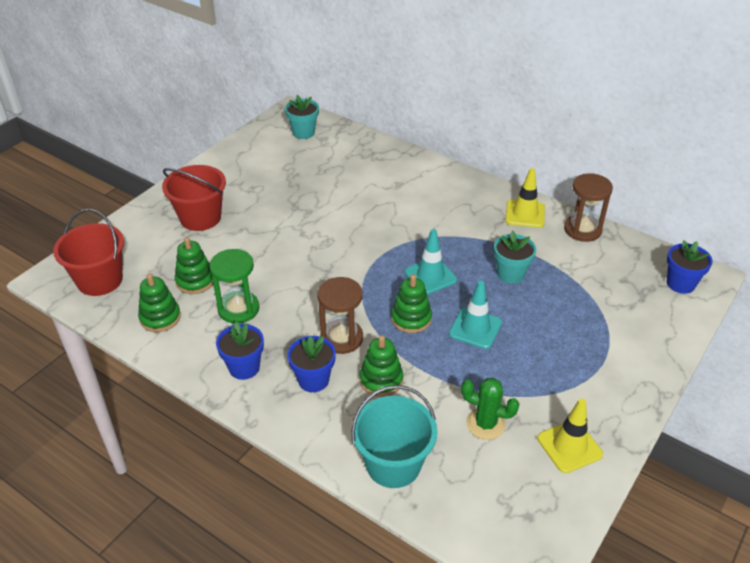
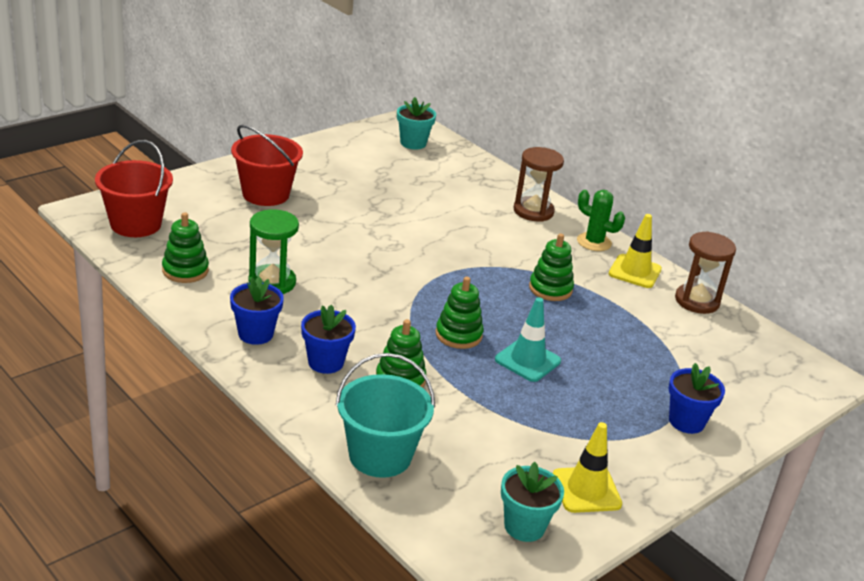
camera: 10 degrees right, 10 degrees down
(195, 281) = (236, 247): green stacking toy -> green stacking toy (550, 289)
(341, 338) = (373, 334): brown hourglass -> brown hourglass (533, 211)
(430, 276) = (498, 302): turquoise traffic cone -> none
(485, 424) = (499, 447): green cactus -> green cactus (594, 242)
(510, 274) = (592, 322): turquoise flower pot -> turquoise flower pot (524, 526)
(680, 284) = (791, 377): blue flower pot -> blue flower pot (686, 421)

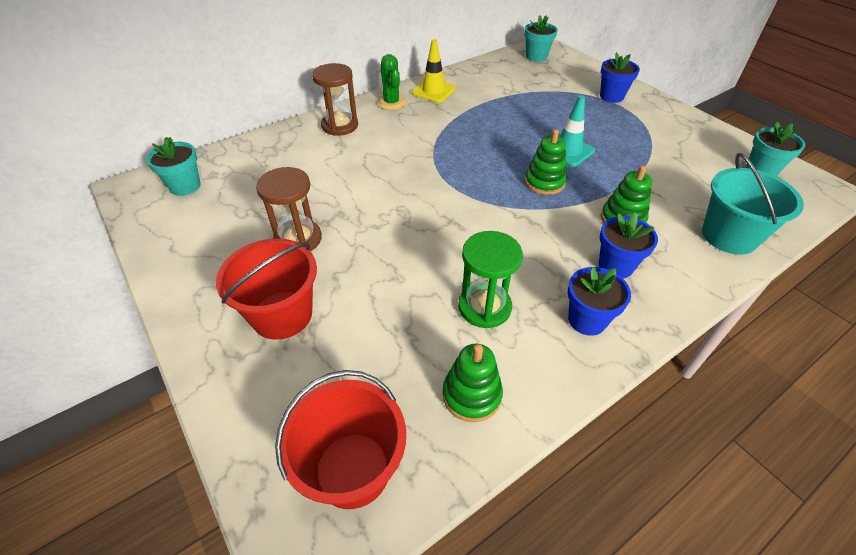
camera: 80 degrees left, 15 degrees up
(550, 289) = (464, 130): green stacking toy -> none
(586, 490) = (705, 142): yellow traffic cone -> none
(594, 242) = (391, 103): green cactus -> green cactus turned 60 degrees counterclockwise
(697, 301) = (469, 73): brown hourglass -> brown hourglass (298, 239)
(782, 365) = (536, 57): none -> turquoise flower pot

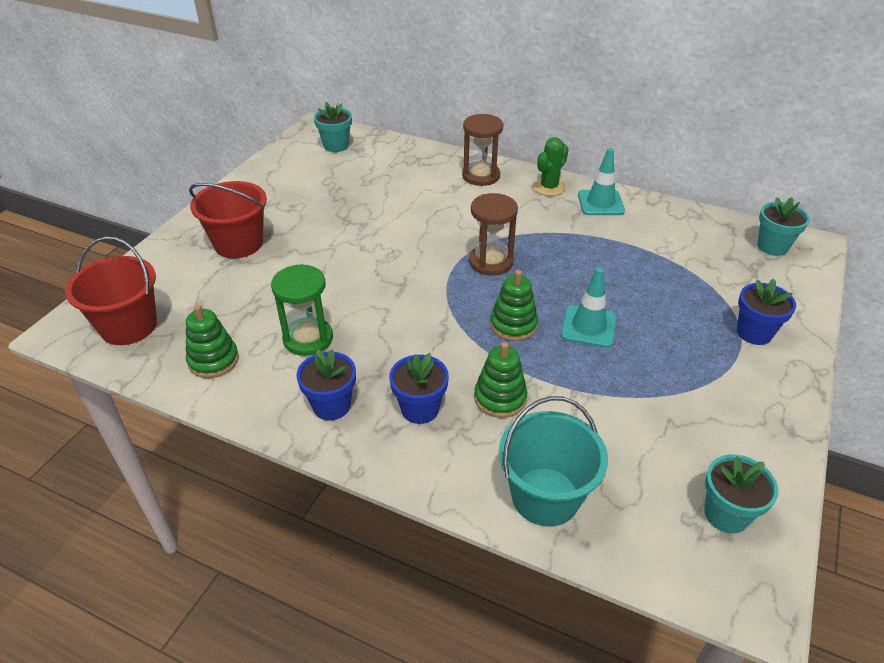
camera: 60 degrees right, 5 degrees down
(298, 239) = (318, 218): brown hourglass -> brown hourglass (491, 262)
(433, 91) = (600, 203): yellow traffic cone -> turquoise traffic cone

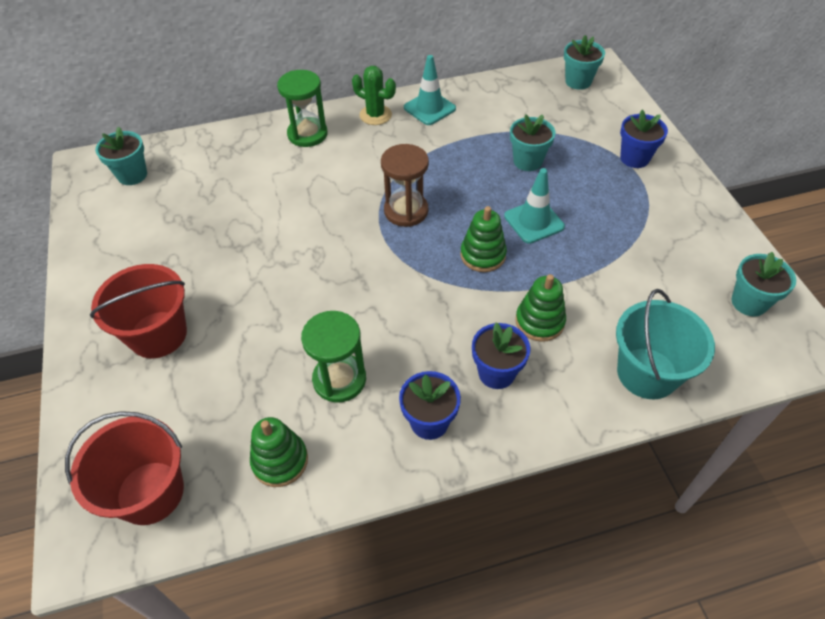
camera: 40 degrees left, 10 degrees up
(481, 176) = (307, 134): brown hourglass -> green hourglass
(549, 187) = (375, 115): green cactus -> green cactus turned 60 degrees counterclockwise
(640, 281) = (527, 161): none -> turquoise flower pot

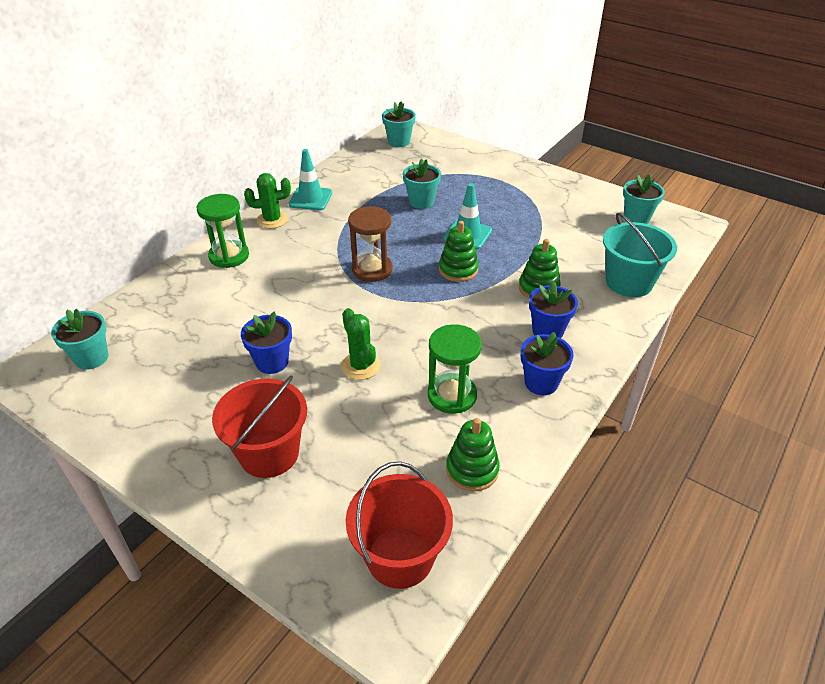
camera: 40 degrees left, 10 degrees down
(299, 301) = (361, 366): none -> green cactus
(634, 158) = (487, 171): blue flower pot -> blue flower pot (272, 362)

